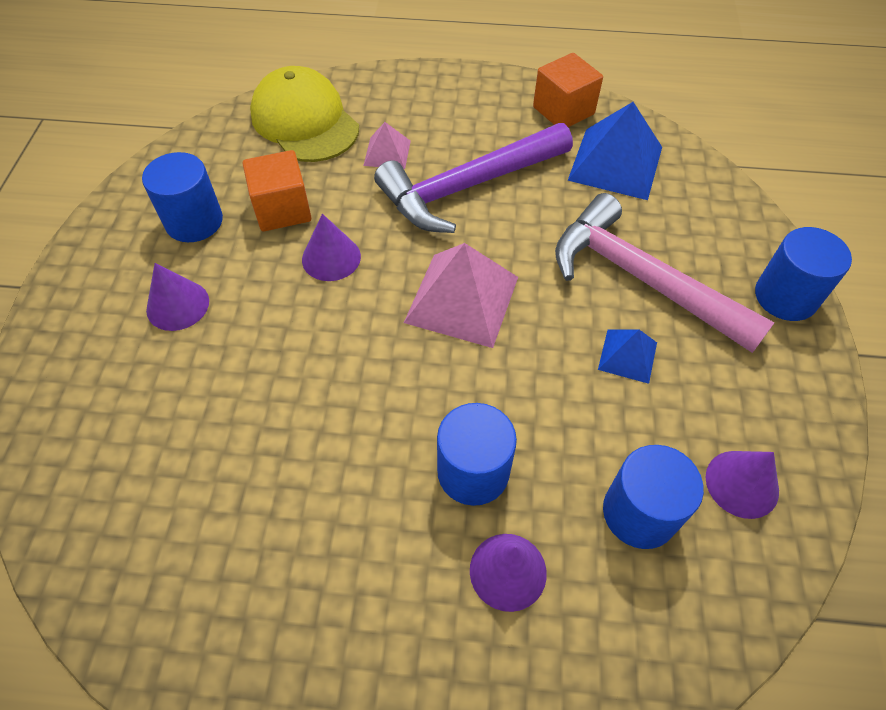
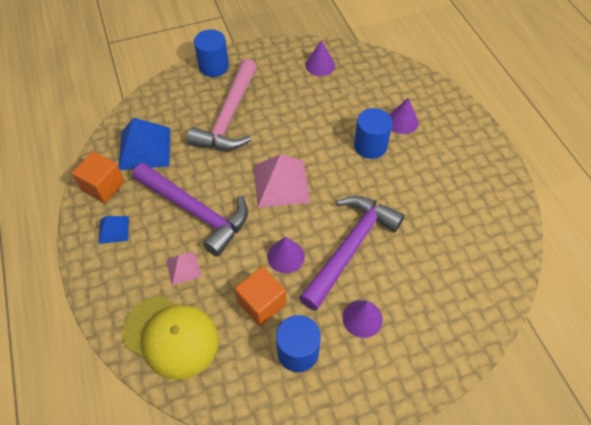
camera: 115 degrees left, 0 degrees up
(290, 341) = (350, 247): none -> purple hammer
(305, 121) = (171, 336): yellow cap -> yellow cap turned 90 degrees counterclockwise
(627, 356) = (279, 111): blue pyramid -> blue pyramid (114, 229)
(639, 513) = (352, 90): blue cylinder -> none

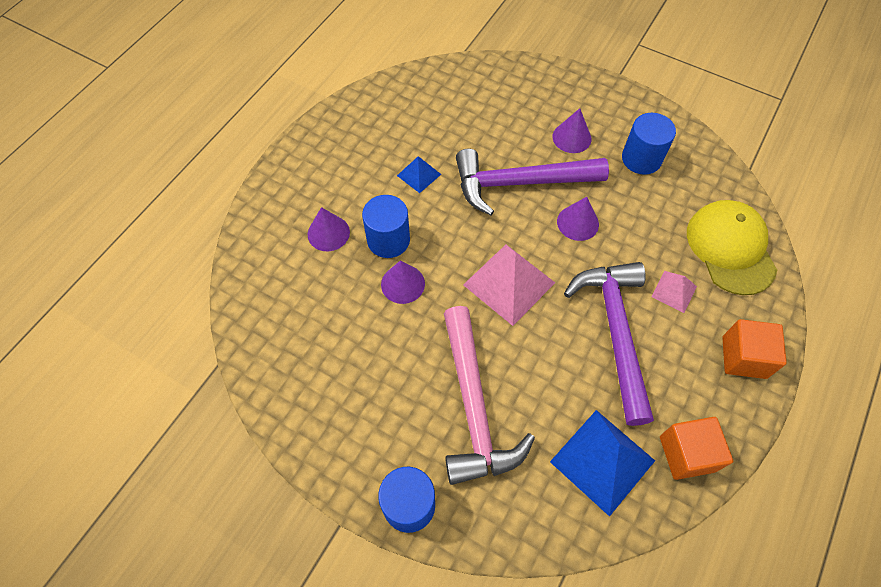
camera: 130 degrees left, 5 degrees up
(114, 229) = (712, 389): blue pyramid -> blue pyramid (419, 174)
(229, 117) = (474, 407): pink hammer -> pink hammer turned 105 degrees clockwise
(262, 303) = (634, 208): orange cube -> orange cube (744, 357)
(320, 65) = (301, 373): purple cone -> purple cone (403, 284)

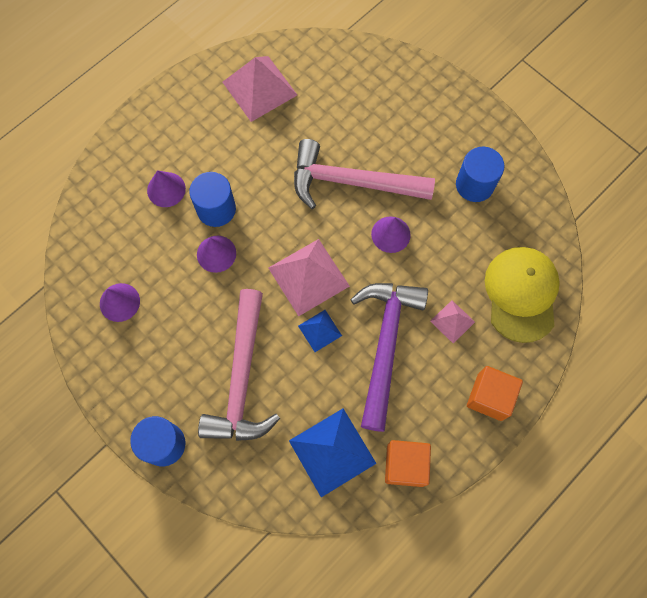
camera: 15 degrees right, 10 degrees up
(396, 119) = (259, 88): none -> pink pyramid
(419, 174) = (263, 151): blue pyramid -> blue pyramid (320, 330)
(519, 183) = (351, 182): purple hammer -> pink hammer
(571, 137) = (417, 147): purple cone -> purple cone (119, 302)

